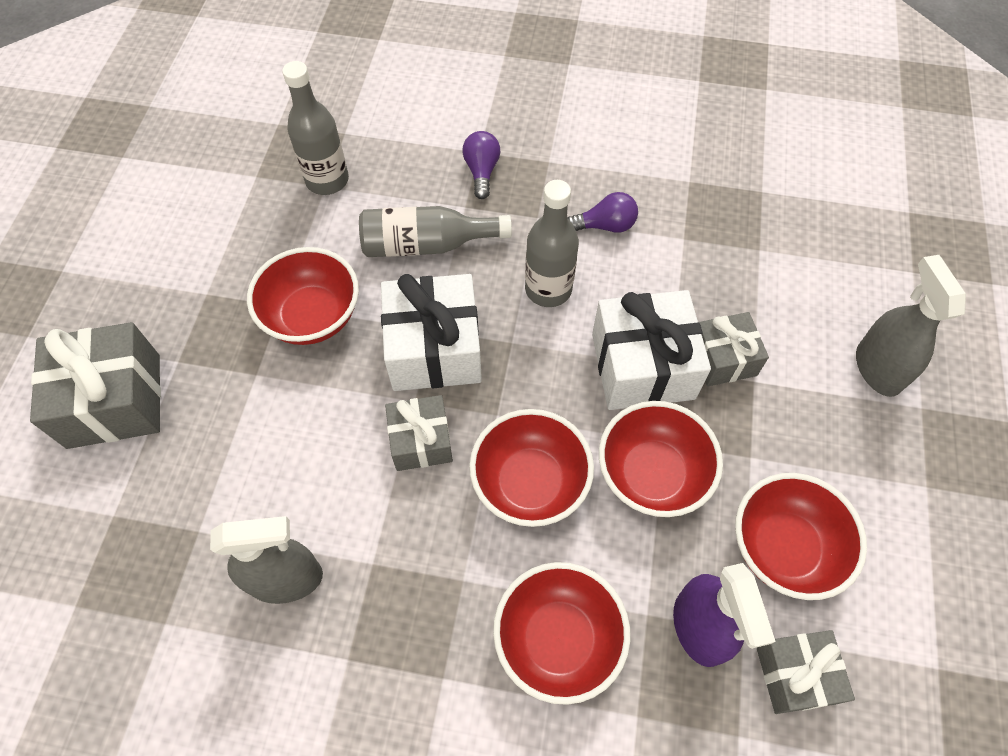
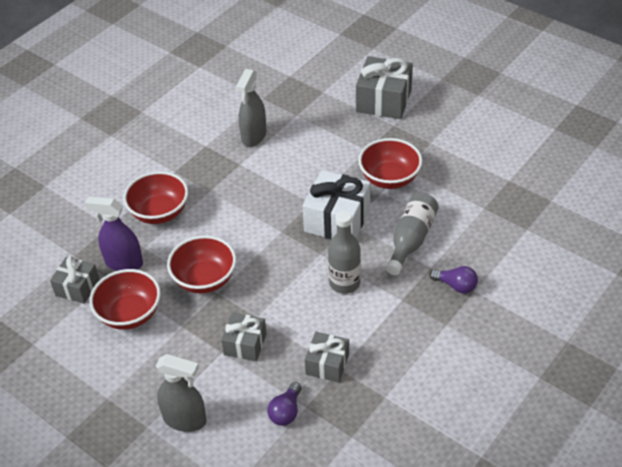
camera: 120 degrees right, 15 degrees down
(327, 180) = (488, 210): grey bottle -> none
(421, 441) = (287, 198): grey gift -> grey gift (327, 364)
(530, 482) = (236, 230): red bowl -> none
(605, 225) = (375, 331): purple light bulb -> purple light bulb (286, 411)
(642, 366) = (266, 304): white gift -> none

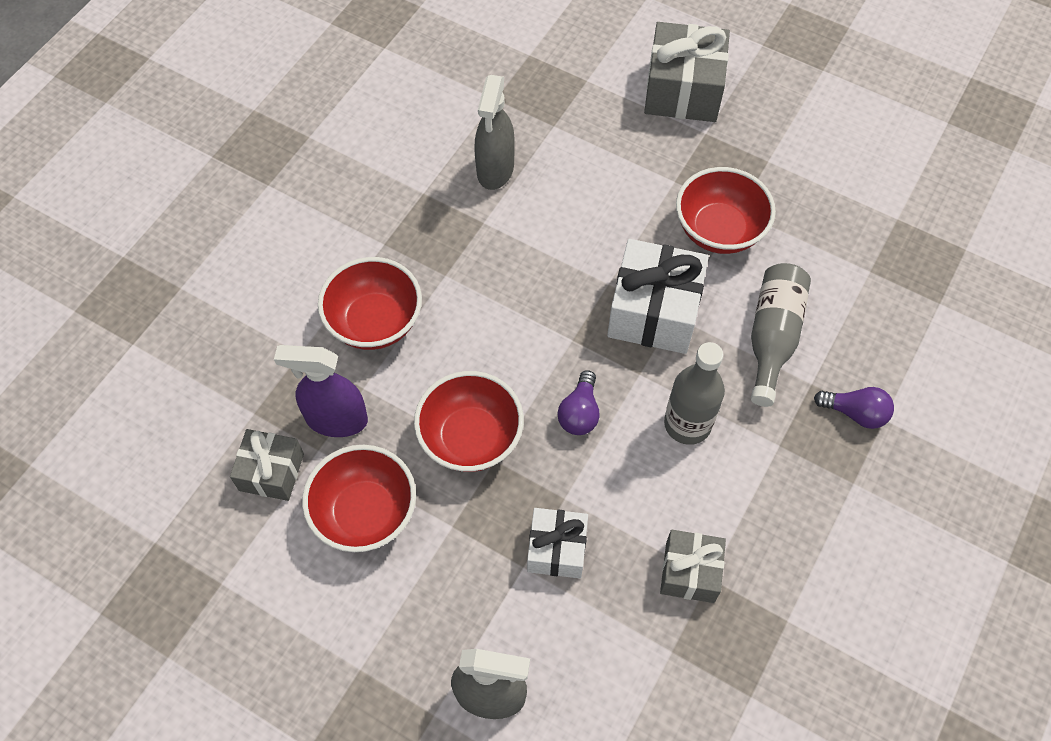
camera: 10 degrees left, 15 degrees up
(245, 344) = (557, 549): grey gift -> white gift
(286, 411) = (643, 663): purple light bulb -> purple light bulb (579, 413)

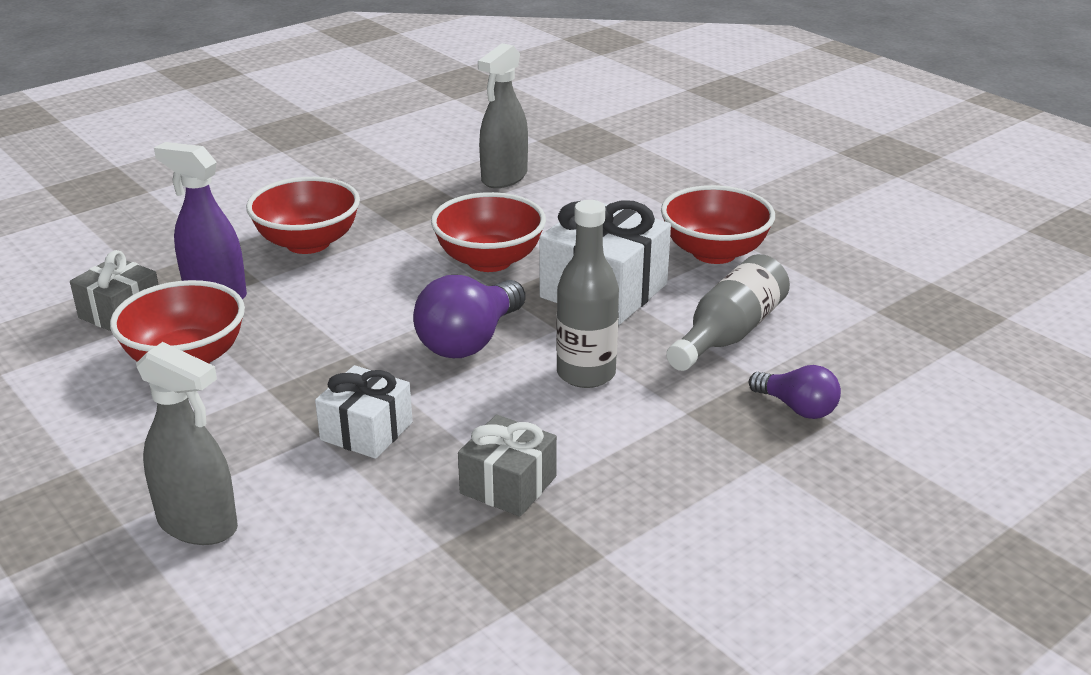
camera: 20 degrees right, 30 degrees down
(470, 438) = (339, 333): red bowl -> red bowl (489, 260)
(579, 413) = (470, 341): purple light bulb -> purple light bulb, size x1.66
(683, 90) = (733, 164): grey gift -> none

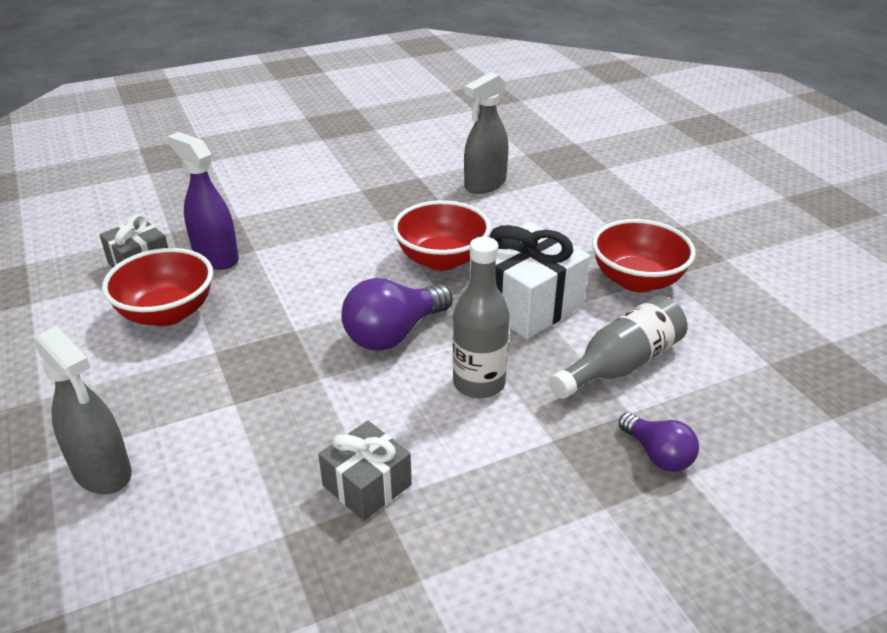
camera: 15 degrees right, 5 degrees up
(308, 243) = (306, 222): red bowl -> none
(366, 431) = (273, 407): white gift -> none

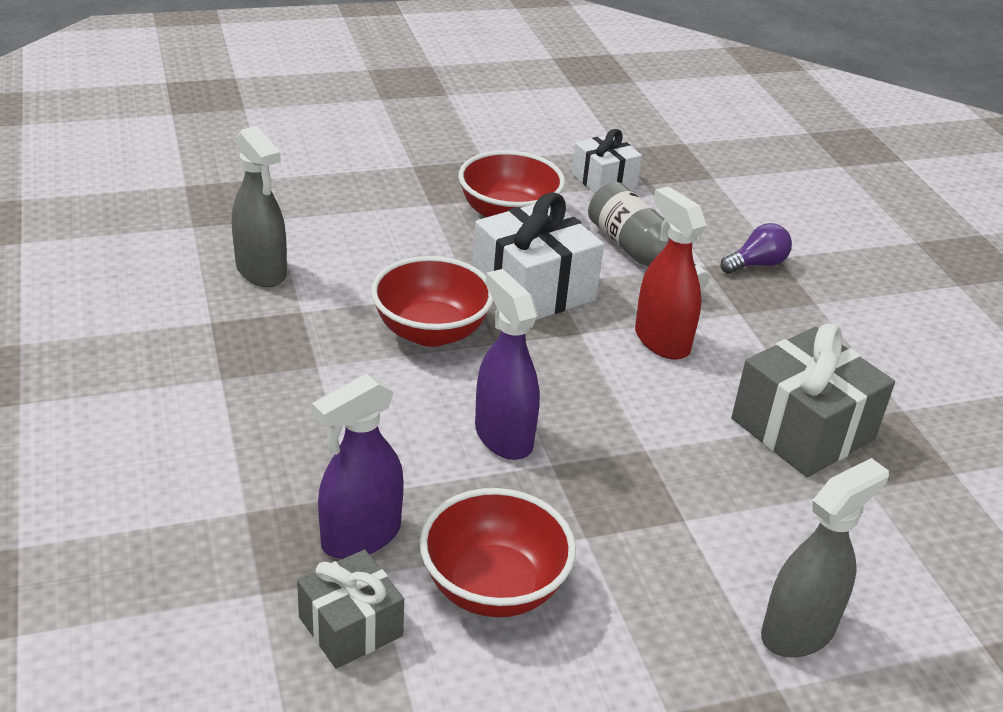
camera: 85 degrees left, 0 degrees up
(323, 304) = (503, 436): none -> purple spray bottle
(367, 485) = (802, 429): grey gift -> grey gift, size x1.65
(394, 334) = (572, 386): purple light bulb -> none
(479, 383) = (661, 341): grey bottle -> red spray bottle
(751, 333) = (604, 180): none -> white gift

